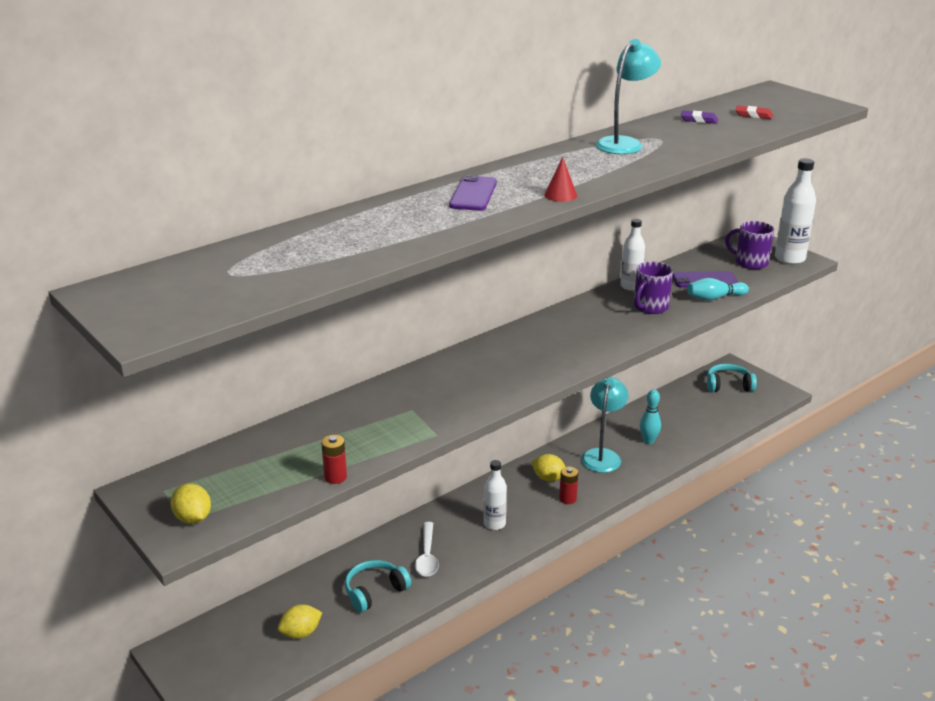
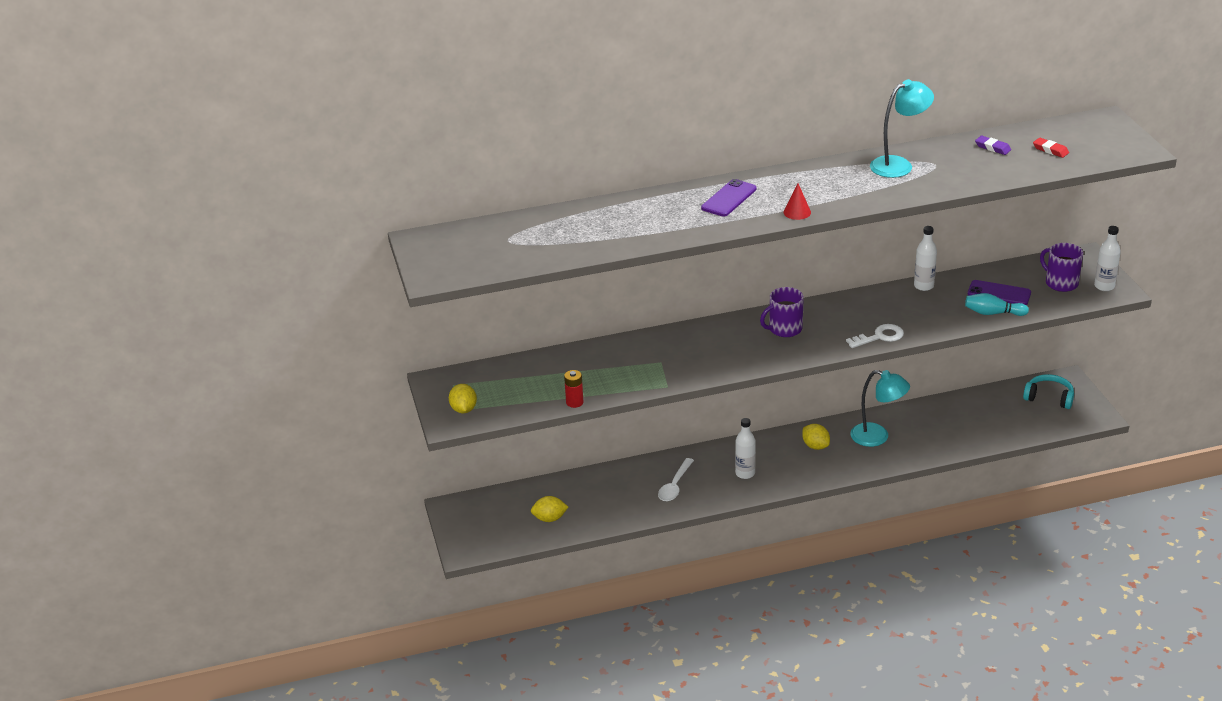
camera: 25 degrees right, 5 degrees up
(375, 591) = (619, 502): turquoise headphones -> none
(567, 499) = (821, 467): red battery -> none
(602, 455) = (877, 437): turquoise lamp -> turquoise lamp turned 75 degrees clockwise
(627, 339) = (880, 337): none -> white key
(648, 441) = (930, 433): turquoise bowling pin -> none
(650, 307) = (925, 310): purple mug -> purple mug (784, 329)
(789, 259) = (1104, 286): white bottle -> white bottle, size x0.66

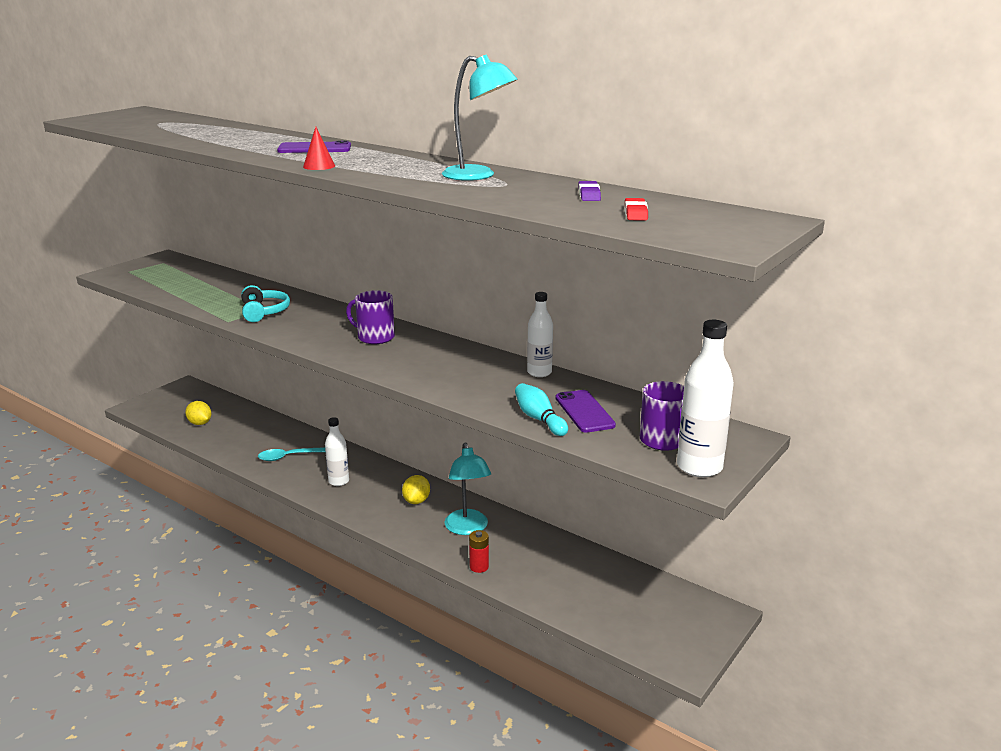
camera: 50 degrees right, 10 degrees down
(463, 409) = (131, 273): yellow lemon -> none
(574, 402) = (171, 299): red battery -> red battery (479, 567)
(675, 486) = (290, 457): white spoon -> turquoise spoon
(880, 337) = (414, 378): white key -> none
(1049, 398) = (670, 613): turquoise headphones -> turquoise headphones (263, 312)
(1104, 286) = (699, 467): white bottle -> white bottle, size x1.52

